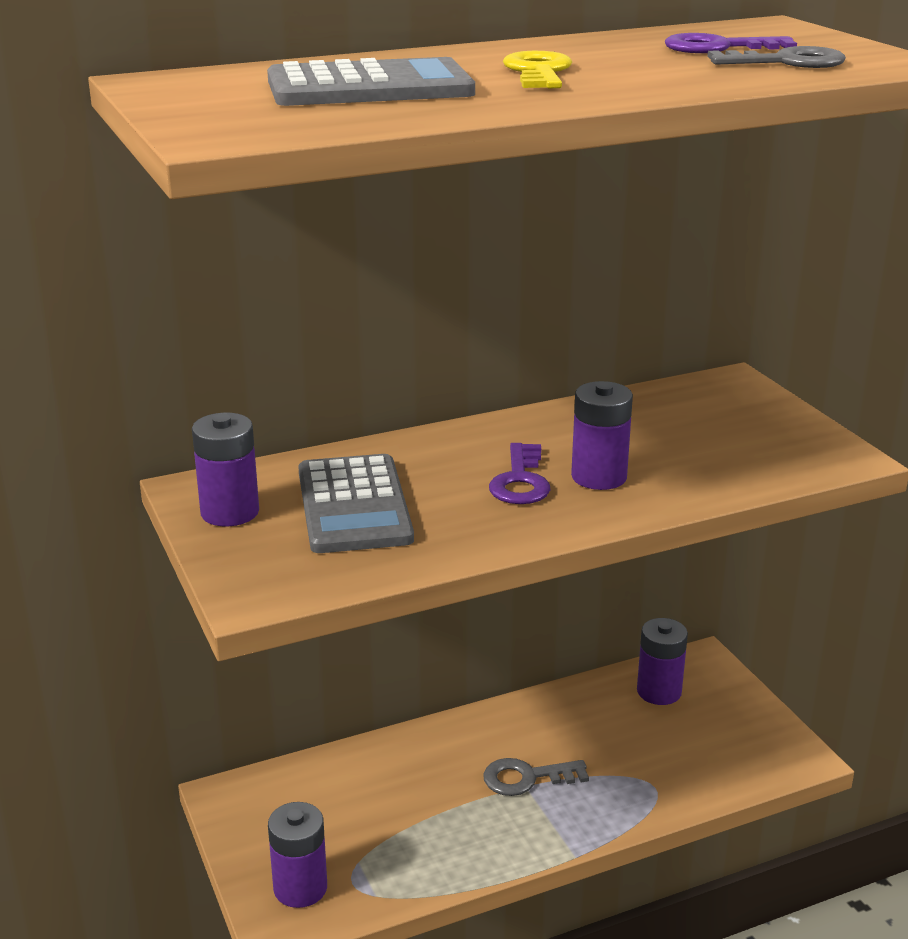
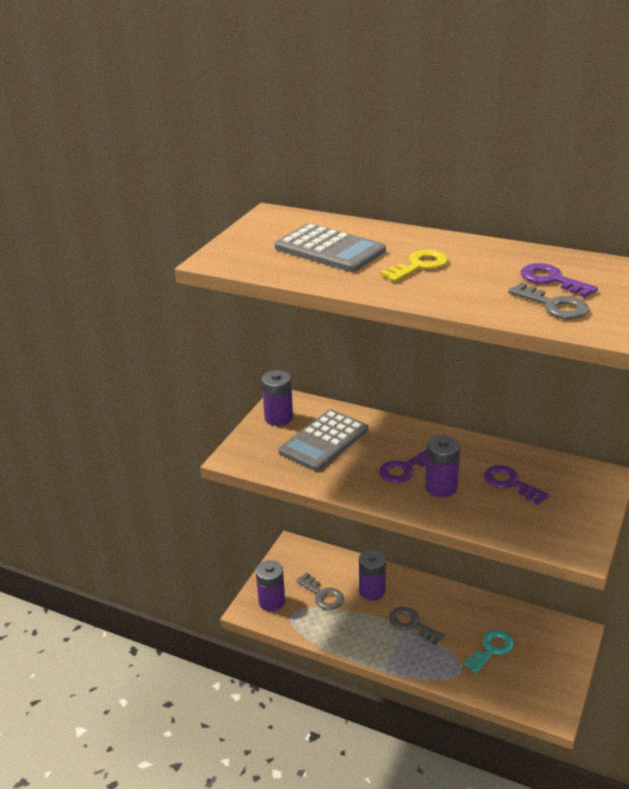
camera: 50 degrees right, 5 degrees up
(362, 826) = (322, 595): none -> grey key
(650, 739) = (491, 649): none -> turquoise key
(659, 691) = (530, 631): purple battery -> purple battery (372, 591)
(662, 434) = (510, 483): none -> purple key

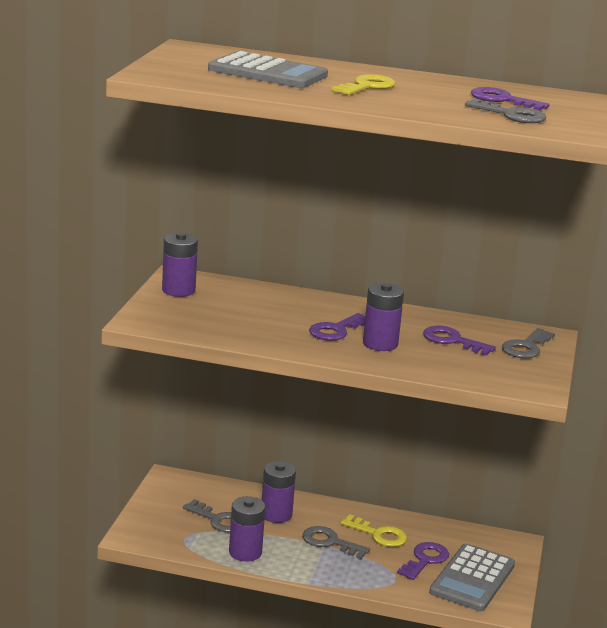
camera: 15 degrees left, 10 degrees down
(271, 601) = (158, 528): purple battery -> purple battery (245, 552)
(324, 441) = (238, 309): grey calculator -> grey calculator (472, 579)
(455, 617) = (378, 534): none -> yellow key
(491, 649) = (425, 560): turquoise key -> purple key
(580, 493) = (526, 347): none -> grey key

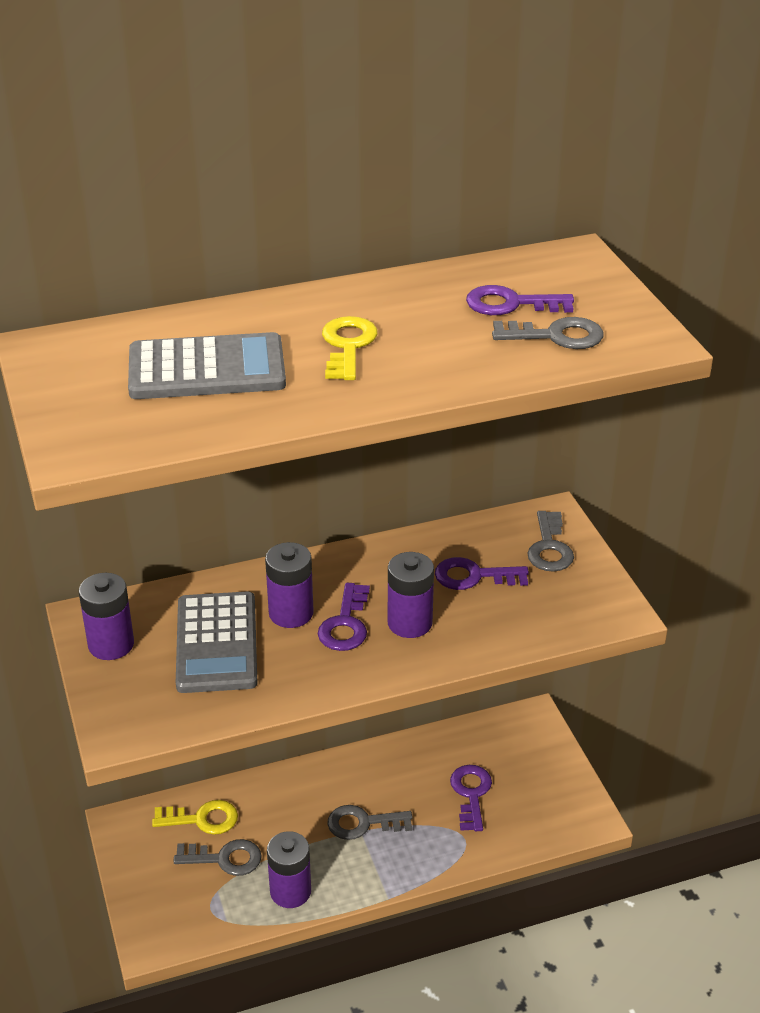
camera: 30 degrees left, 15 degrees up
(276, 515) = (278, 814): purple battery -> purple battery (291, 613)
(378, 534) = (400, 783): yellow key -> yellow key (202, 819)
(472, 579) = (533, 794): grey calculator -> grey calculator (217, 643)

